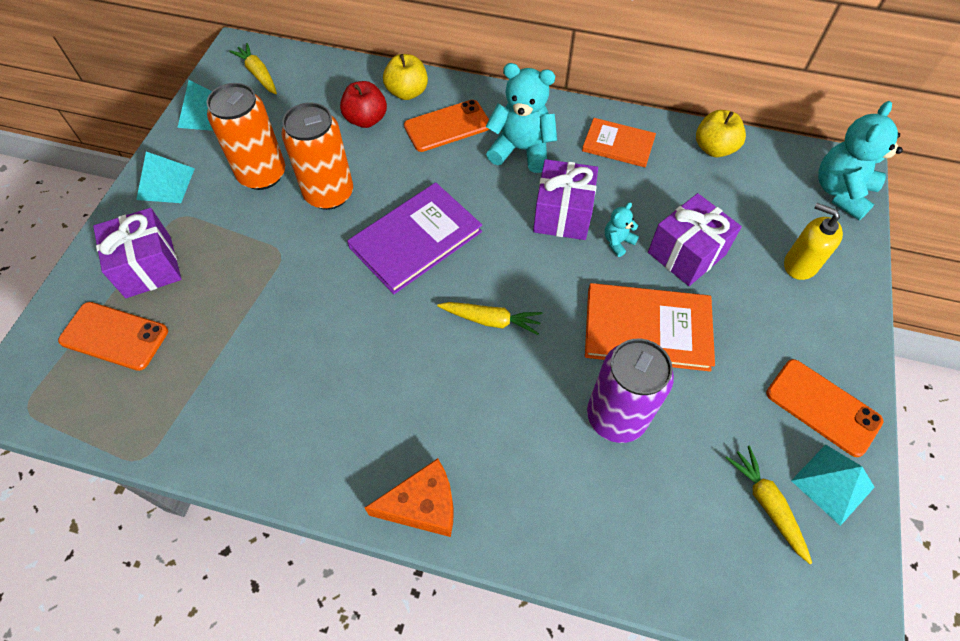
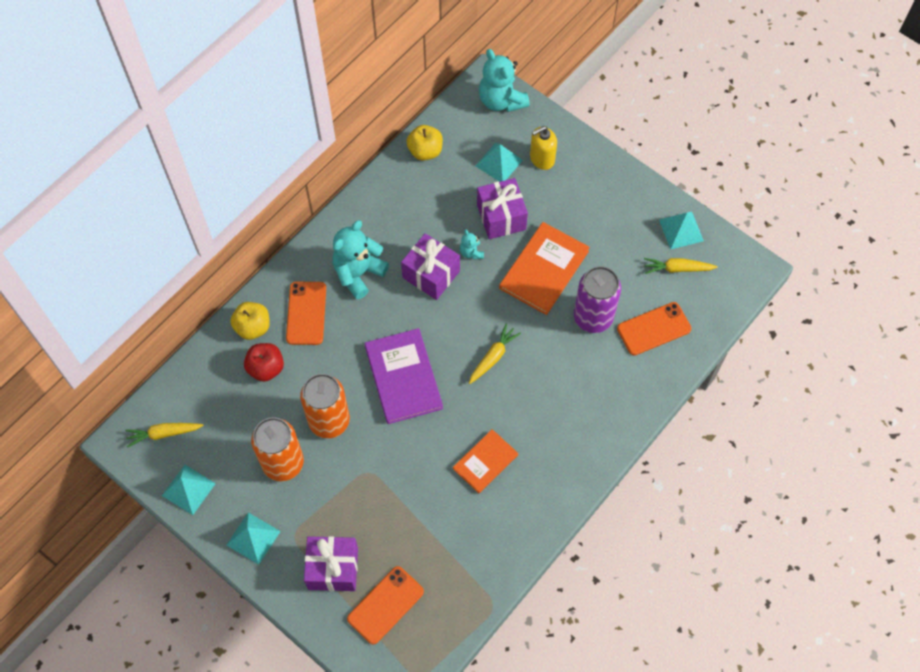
camera: 65 degrees left, 5 degrees up
(423, 505) = (599, 447): orange cheese -> none
(618, 144) = (388, 208): orange book -> orange book (485, 462)
(757, 222) = (498, 163): none -> turquoise pyramid
(822, 407) = (637, 207): orange phone -> orange phone (654, 329)

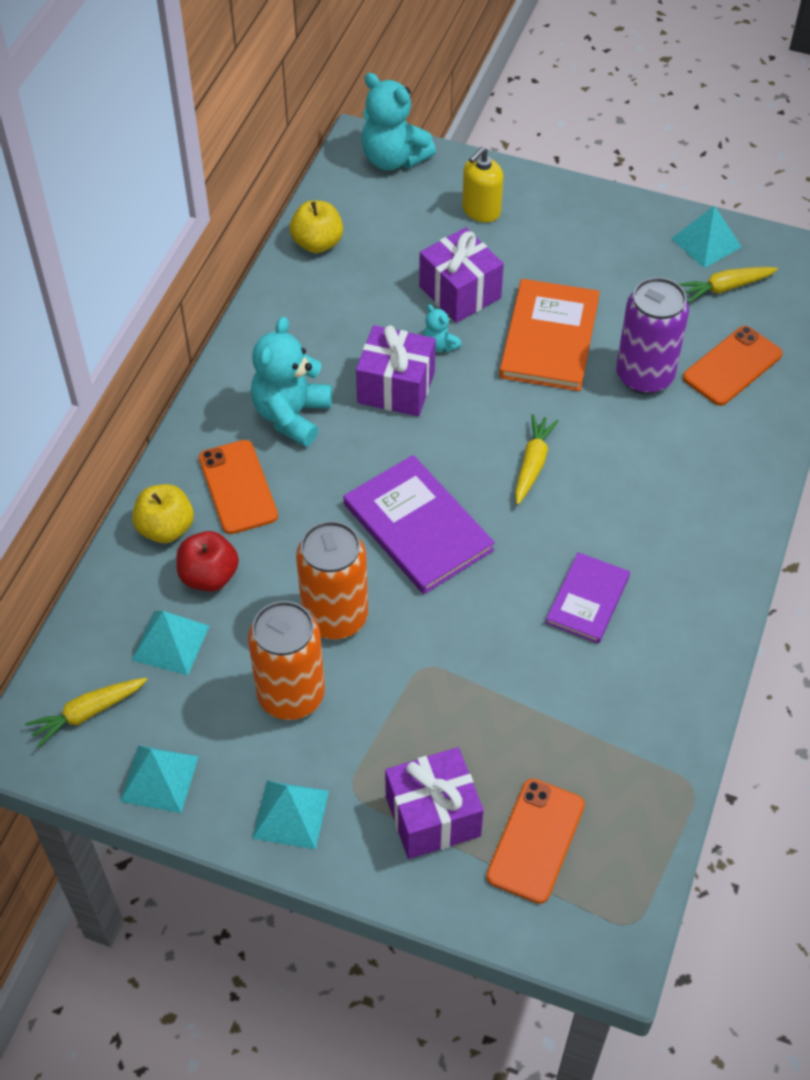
camera: 20 degrees left, 10 degrees down
(485, 462) = (587, 599): orange book -> purple book
(498, 163) = (425, 230): turquoise pyramid -> turquoise pyramid (170, 642)

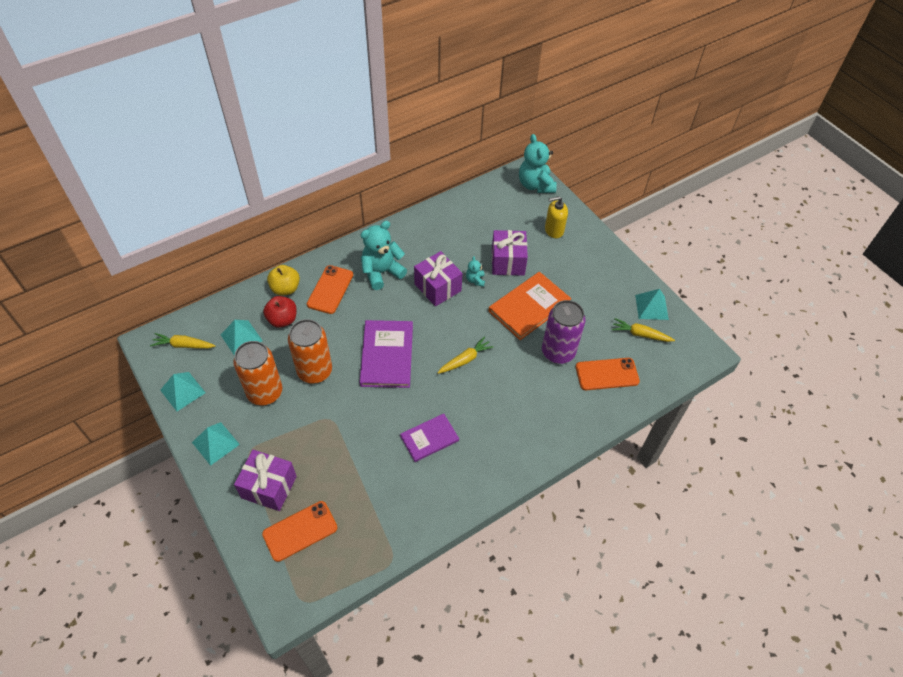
camera: 35 degrees right, 0 degrees up
(317, 243) = (465, 204): yellow apple -> none

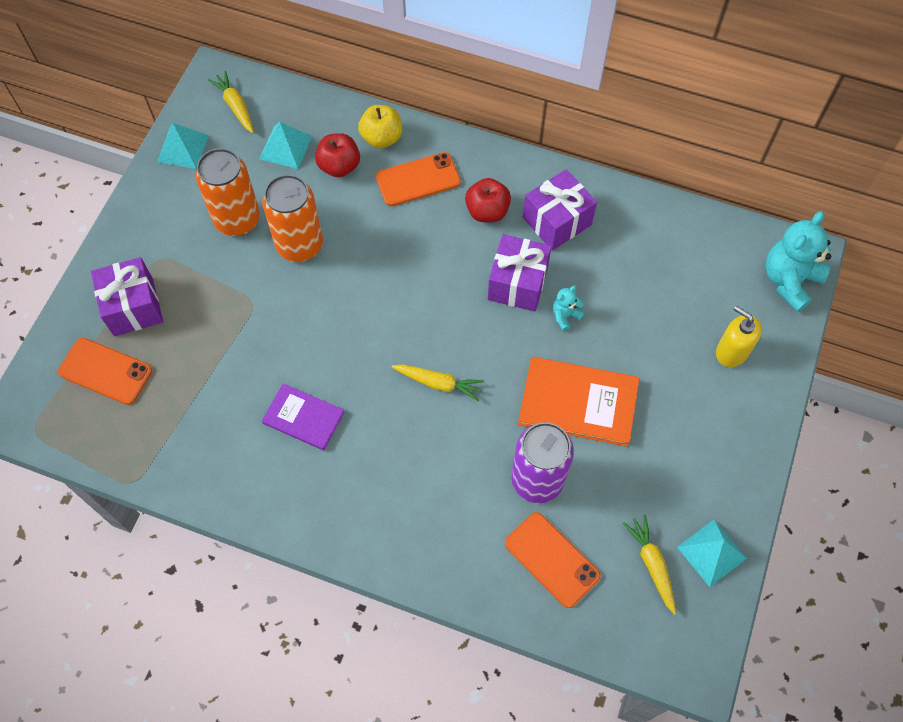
camera: 55 degrees right, 10 degrees up
(215, 443) = (147, 223): turquoise pyramid -> none
(382, 272) = (487, 211): turquoise teddy bear -> red apple
(387, 355) = (377, 298): purple book -> none
(508, 262) = (627, 332): purple gift -> purple gift (557, 221)

